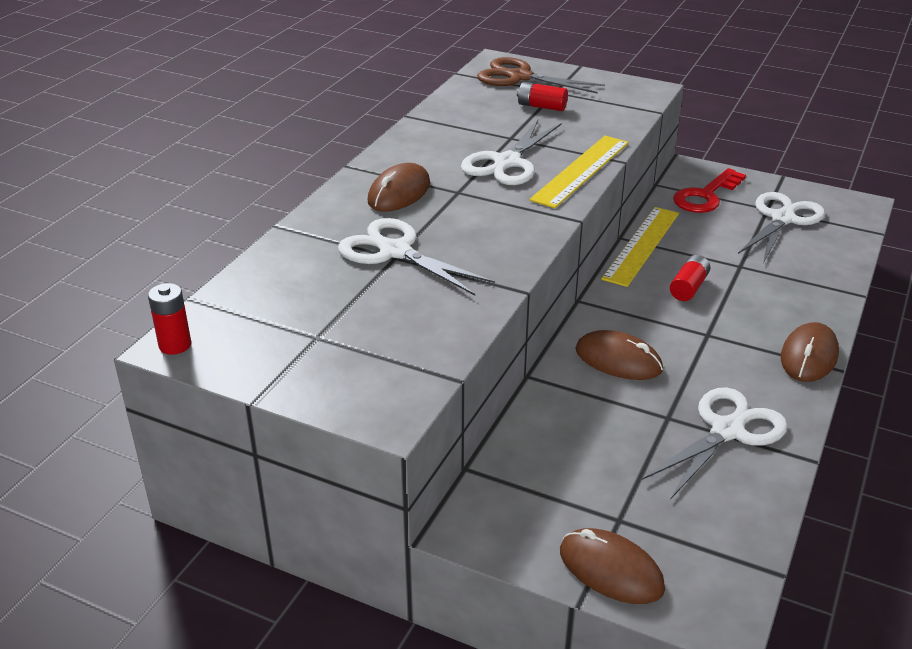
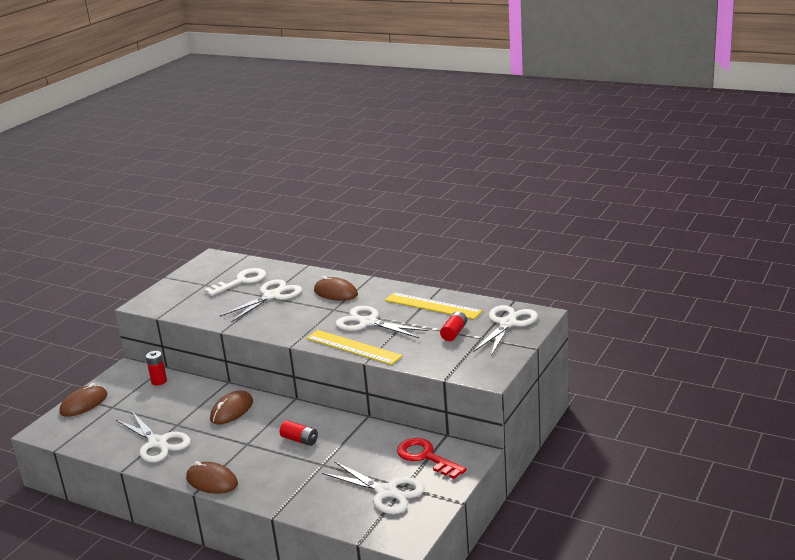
camera: 95 degrees right, 10 degrees down
(175, 345) = (211, 257): red battery -> red battery (159, 381)
(320, 292) = (241, 281): none -> white key
(520, 77) = (507, 324): brown scissors -> white scissors
(641, 245) = (356, 424): yellow ruler -> yellow ruler (432, 306)

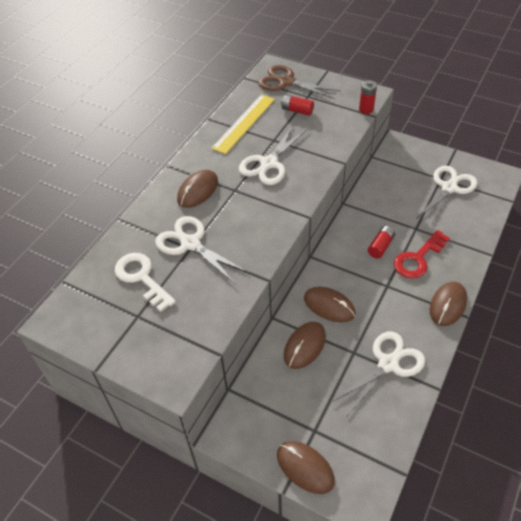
camera: 90 degrees left, 25 degrees up
(159, 381) = (262, 388): red battery -> red battery (366, 109)
(192, 399) = (304, 346): none -> brown mouse
(353, 347) = (315, 171): yellow ruler -> none
(426, 457) = (402, 167): red key -> red key (418, 258)
(507, 324) = (286, 82): white scissors -> brown scissors

